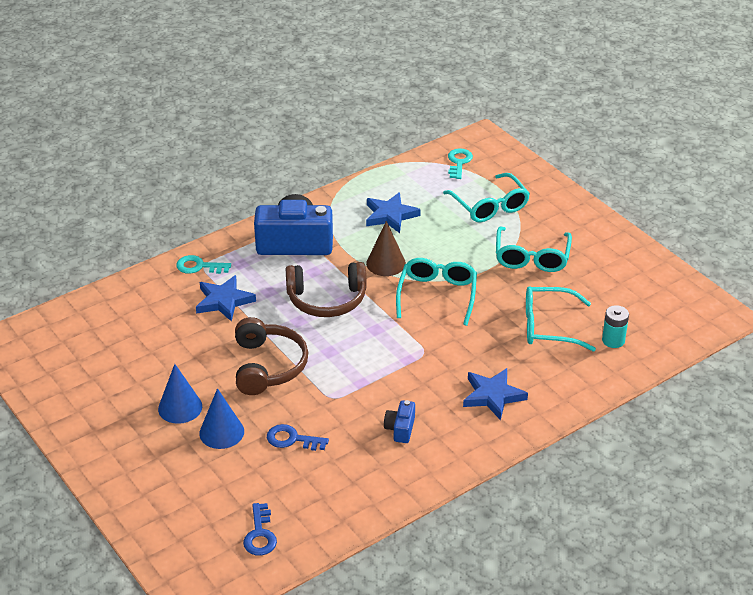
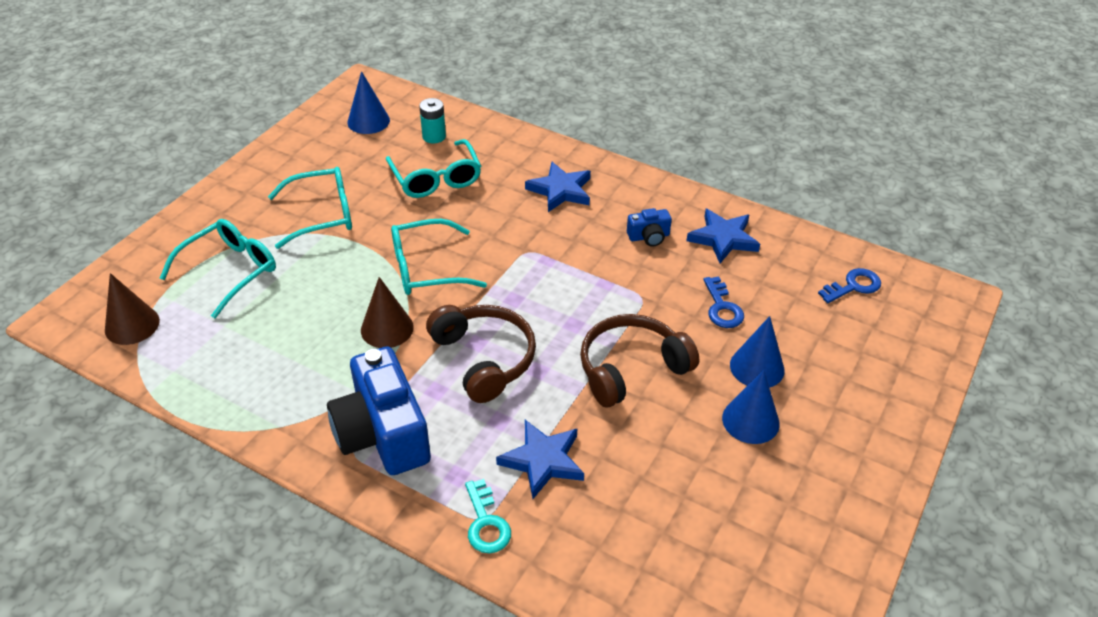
camera: 115 degrees left, 5 degrees up
(390, 215) = (282, 355): blue star -> blue star (723, 238)
(459, 162) = (132, 325): turquoise key -> brown cone
(656, 307) = (368, 121): none -> blue cone

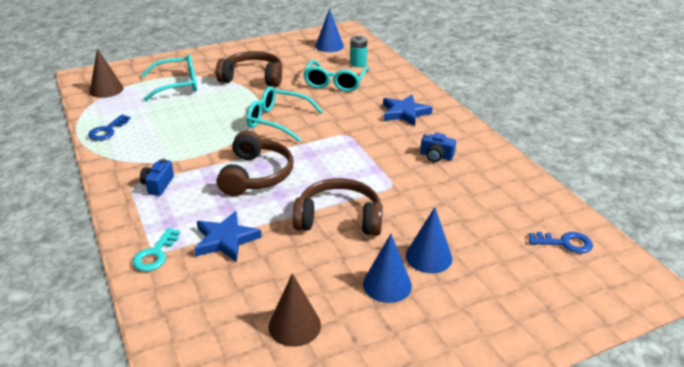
camera: 35 degrees right, 10 degrees down
(322, 215) = (253, 78): turquoise glasses -> brown headphones
(382, 433) = (158, 185): blue camera -> blue camera, size x0.45
(387, 328) = (221, 139): brown cone -> brown cone (294, 325)
(722, 308) = (443, 213): blue key -> blue key (107, 131)
(723, 238) = (490, 176): blue star -> none

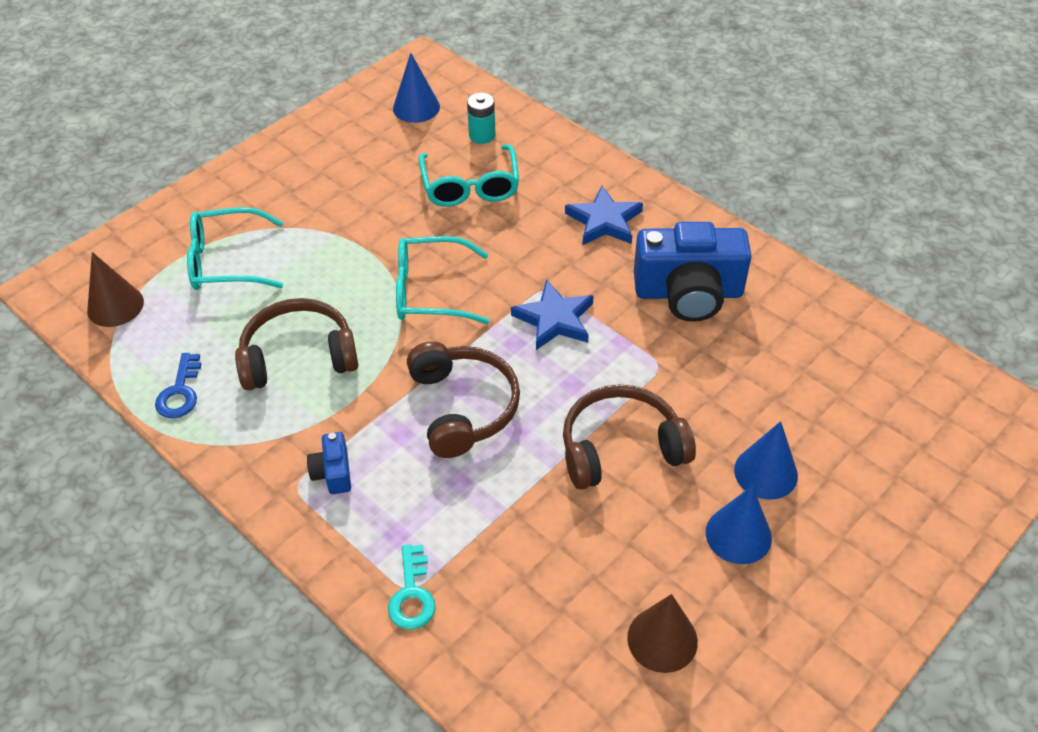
camera: 20 degrees left, 15 degrees up
(177, 85) = (226, 261): turquoise glasses -> turquoise glasses turned 150 degrees counterclockwise
(225, 240) = (492, 536): blue star -> blue star (554, 319)
(253, 78) = (338, 211): brown headphones -> brown headphones (298, 356)
(436, 156) = (688, 293): blue camera -> blue camera, size x2.23
(565, 243) = (913, 393): blue key -> none

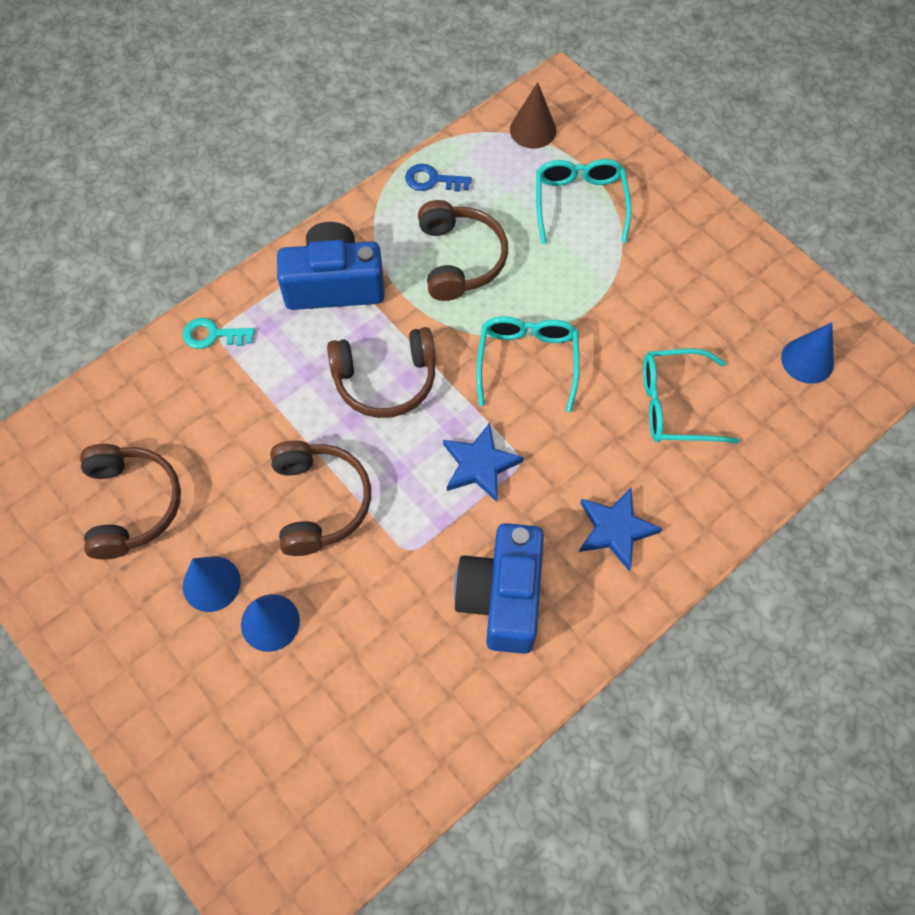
camera: 95 degrees right, 15 degrees up
(333, 472) = (334, 284): blue camera -> blue camera, size x2.23
(482, 135) = (759, 422): turquoise battery -> none
(662, 639) = (132, 505): brown cone -> brown headphones

